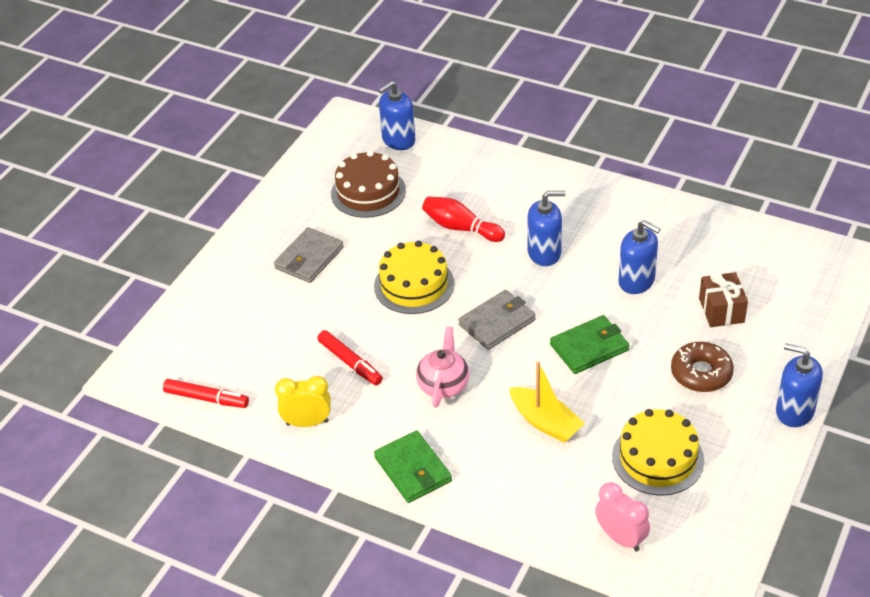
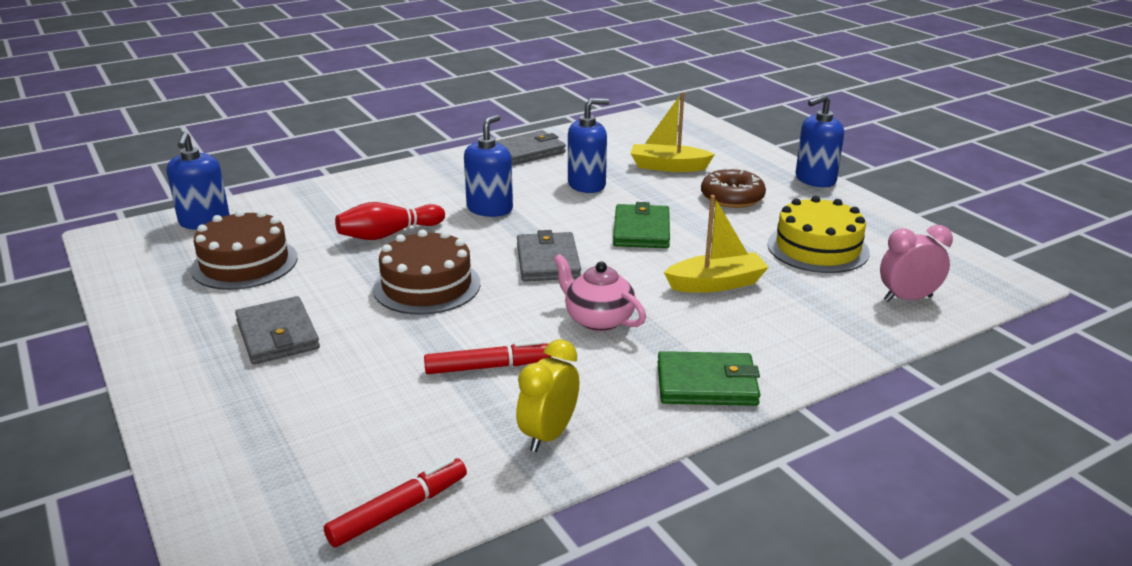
camera: 60 degrees left, 15 degrees down
(414, 285) = (427, 286): yellow cake -> brown cake
(662, 218) = (528, 151): none -> grey wallet
(721, 310) = (668, 167): brown gift -> yellow boat

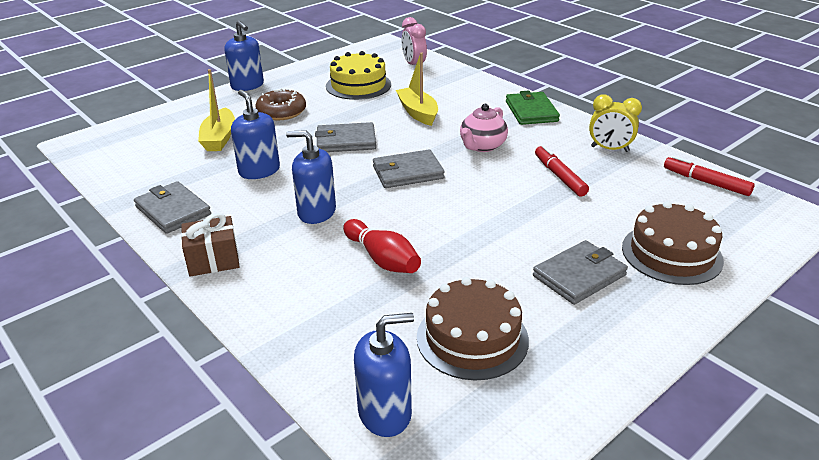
camera: 100 degrees left, 5 degrees up
(427, 286) = (468, 219): brown cake -> brown cake (671, 254)
(439, 167) = (213, 260): none -> brown gift
(641, 230) = (346, 141): green wallet -> grey wallet

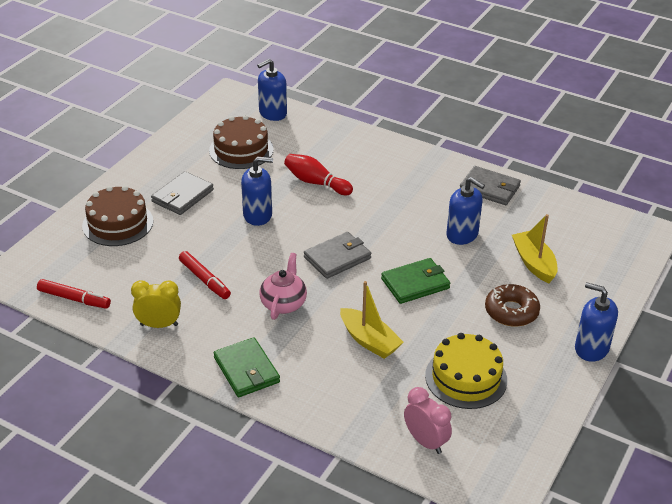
camera: 160 degrees right, 5 degrees up
(213, 260) = (424, 162): brown gift -> none
(316, 212) = (385, 207): blue soap dispenser -> blue soap dispenser (258, 215)
(346, 141) = (415, 283): grey wallet -> green wallet

